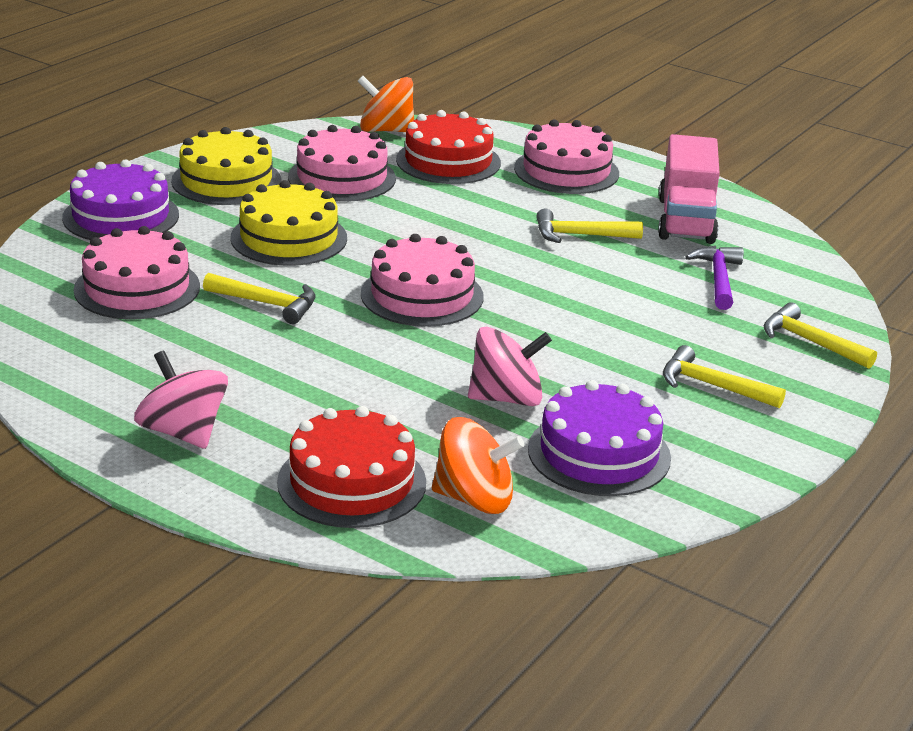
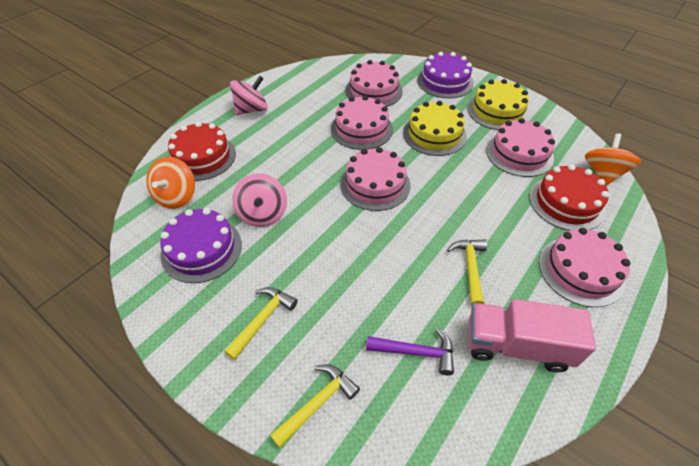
camera: 95 degrees right, 20 degrees up
(267, 304) = (361, 129): yellow hammer -> pink cake

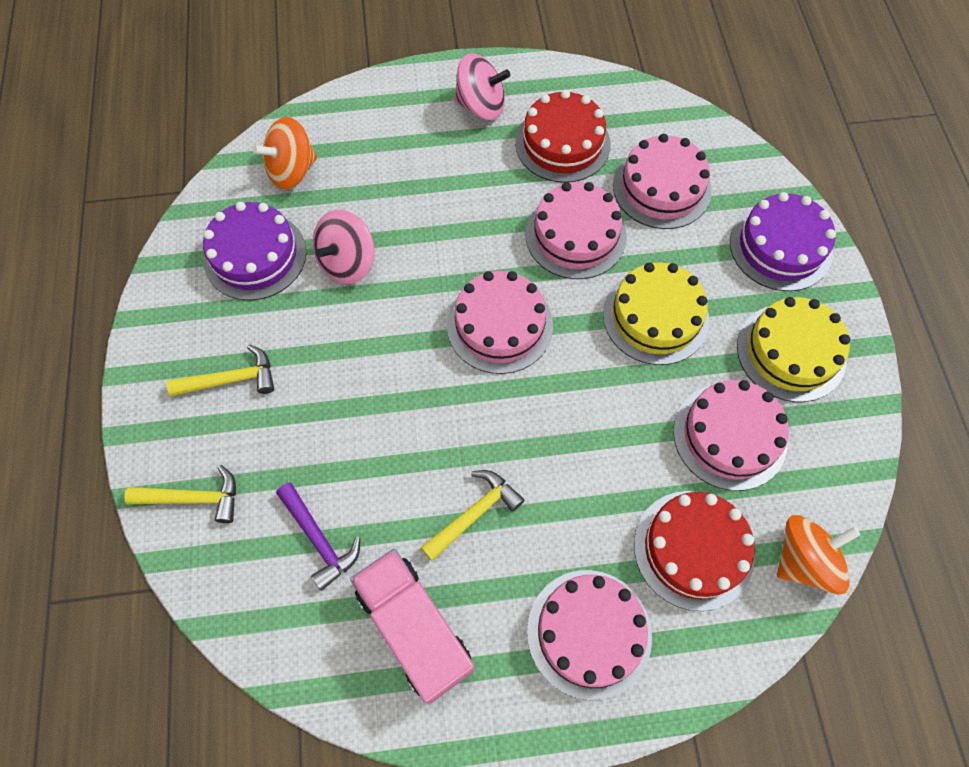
camera: 45 degrees right, 15 degrees up
(202, 157) = (363, 136): red cake -> red cake (562, 143)

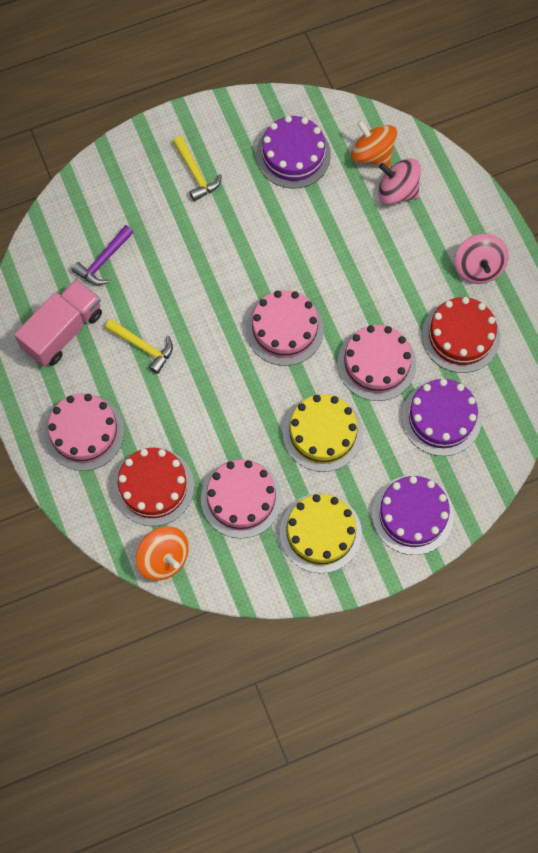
camera: 75 degrees right, 5 degrees up
(193, 499) = (110, 181): yellow hammer -> none
(347, 262) = (305, 215): pink spinning top -> pink spinning top (397, 191)
(661, 188) = (441, 418): pink cake -> purple cake

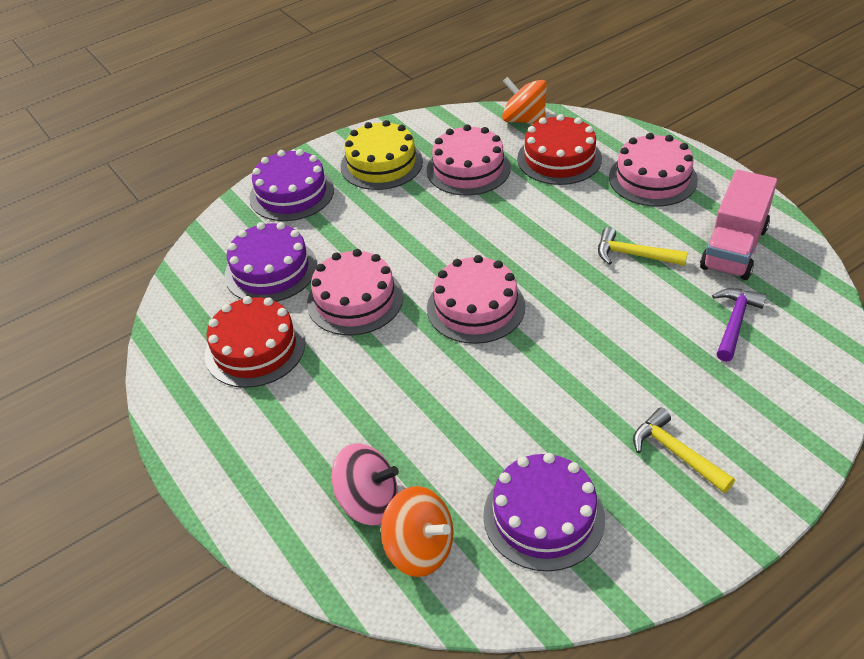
camera: 170 degrees right, 25 degrees down
(322, 433) = (401, 230): yellow cake -> none
(478, 267) = (237, 429): pink spinning top -> none

